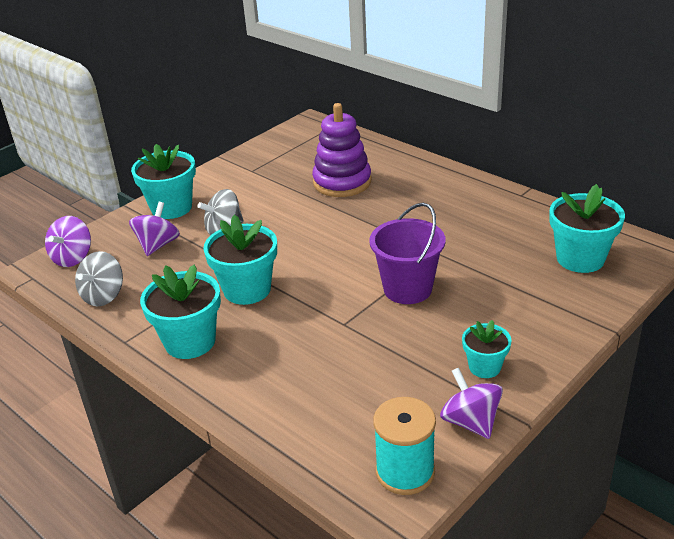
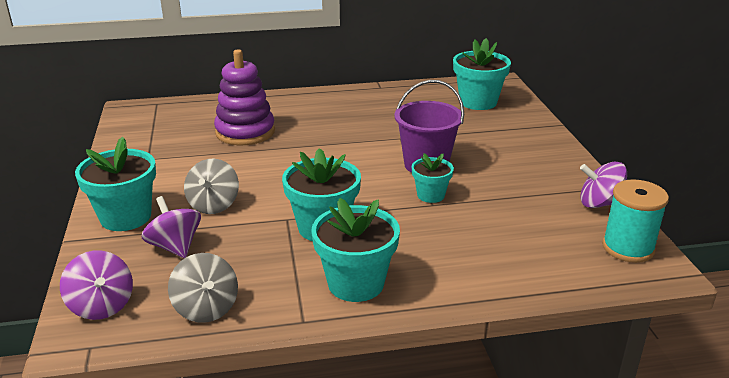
camera: 55 degrees left, 5 degrees down
(484, 367) = (549, 175): turquoise flower pot -> turquoise flower pot (430, 195)

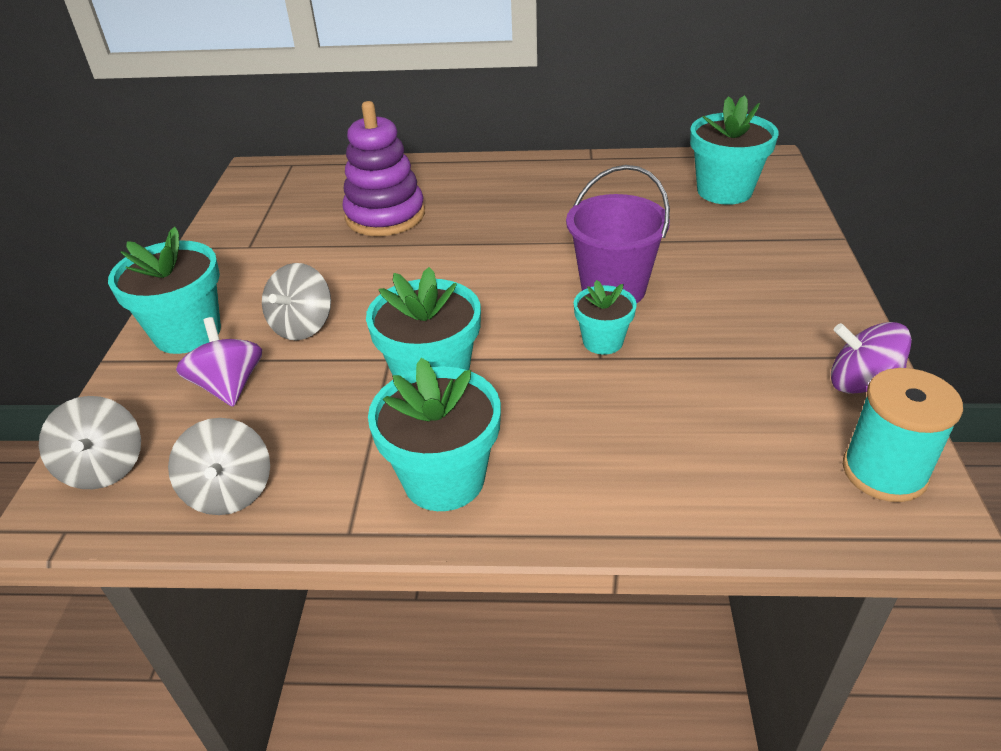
camera: 15 degrees right, 10 degrees up
(102, 306) = (104, 467): purple spinning top -> grey spinning top

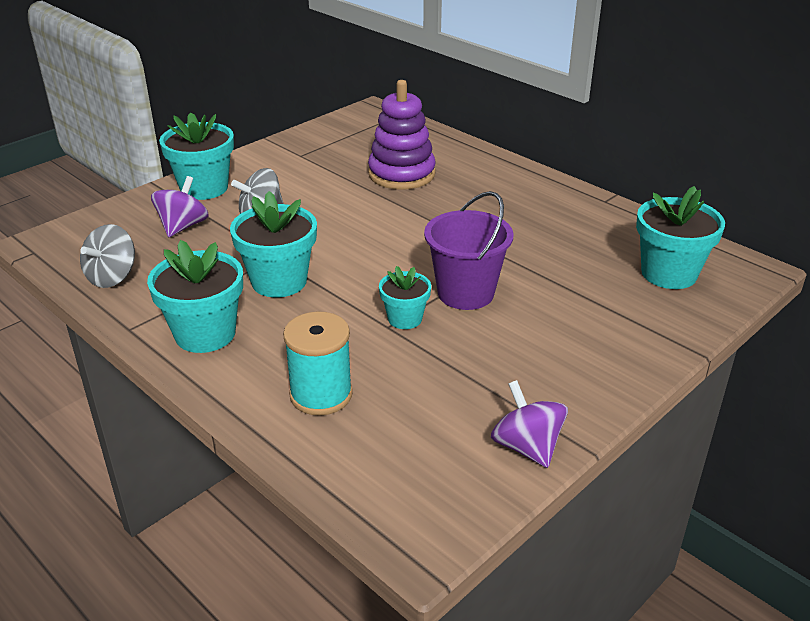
camera: 40 degrees right, 5 degrees down
(104, 467) = (83, 234): grey spinning top -> none
(884, 472) = (443, 499): turquoise spool -> turquoise spool (321, 394)

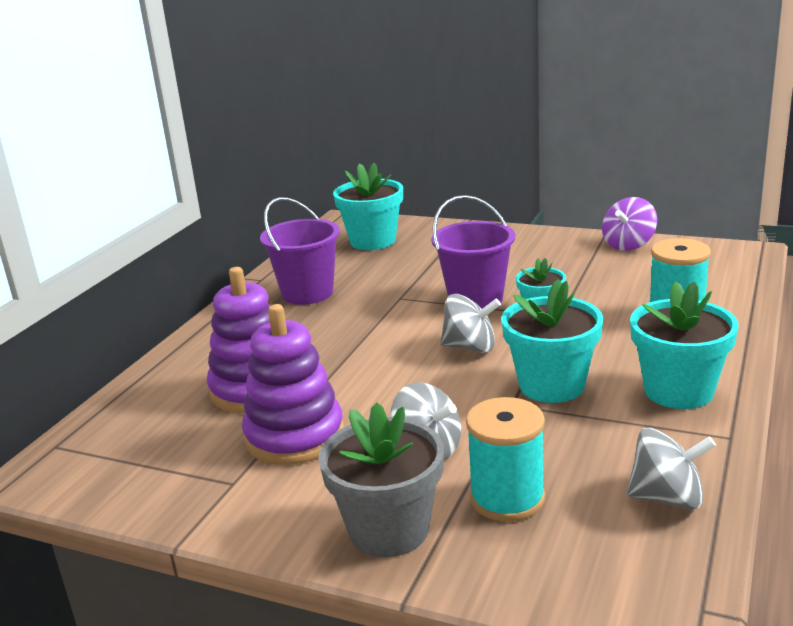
camera: 110 degrees left, 10 degrees down
(183, 226) = (507, 498): purple spinning top -> turquoise spool
(204, 188) = (389, 530): turquoise flower pot -> grey flower pot
(327, 178) = (294, 436): none -> purple stacking toy
(375, 265) = (470, 347): none -> grey spinning top
(554, 216) = (307, 293): none -> purple bucket

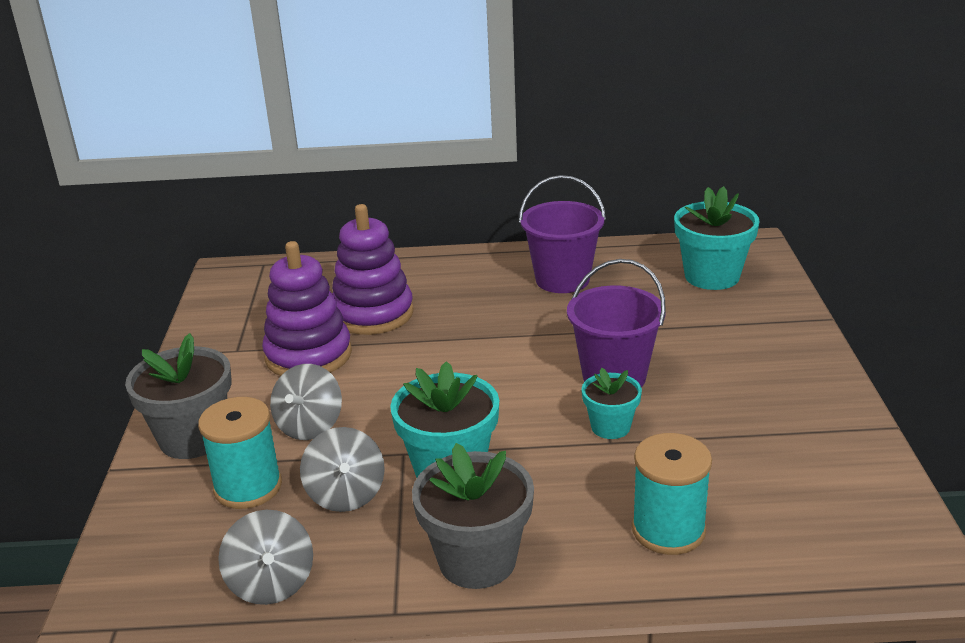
camera: 65 degrees right, 5 degrees up
(470, 347) = (503, 401): grey spinning top -> grey spinning top (346, 494)
(628, 245) = (857, 454): purple spinning top -> none
(678, 391) = (477, 560): turquoise flower pot -> grey flower pot

